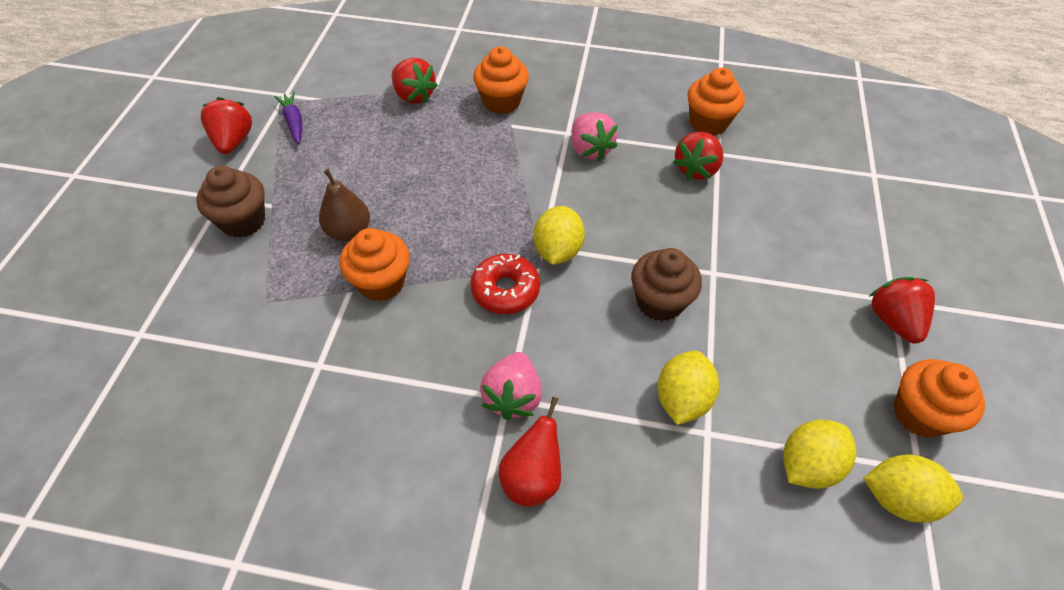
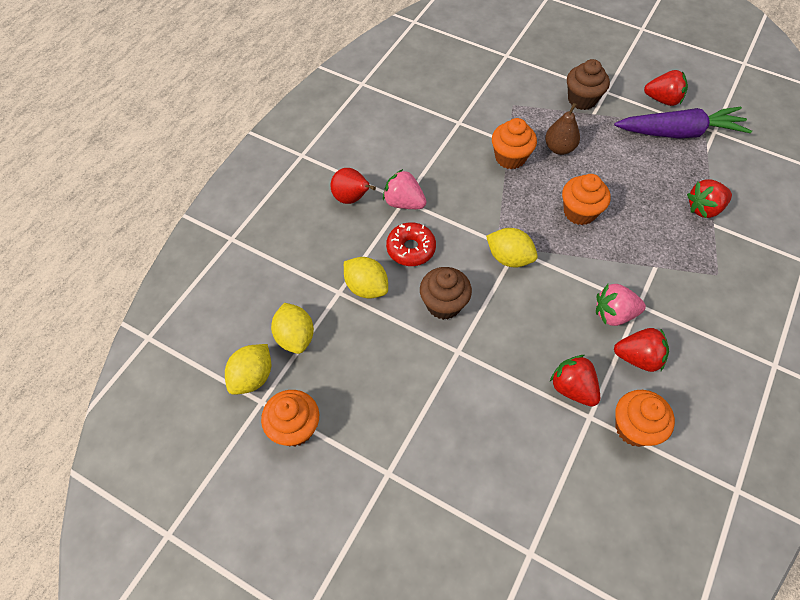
camera: 110 degrees right, 5 degrees up
(294, 122) = (679, 133): purple carrot -> purple carrot, size x2.19
(501, 102) = (688, 267): orange cupcake -> orange cupcake (579, 212)
(505, 290) = (483, 219): red donut -> red donut (411, 249)
(893, 320) = (370, 460): red strawberry -> red strawberry (638, 358)

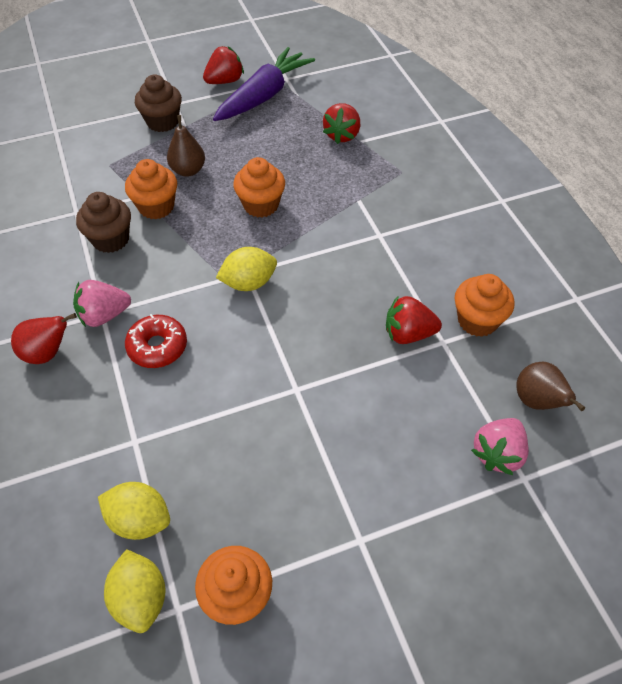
camera: 50 degrees left, 5 degrees down
(366, 287) = (156, 414): yellow lemon -> none
(443, 304) = (240, 364): brown cupcake -> brown cupcake (111, 239)
(605, 521) = (537, 401): none -> brown pear
(614, 314) = (372, 256): pink strawberry -> pink strawberry (497, 453)
(638, 358) = (422, 271): red strawberry -> none

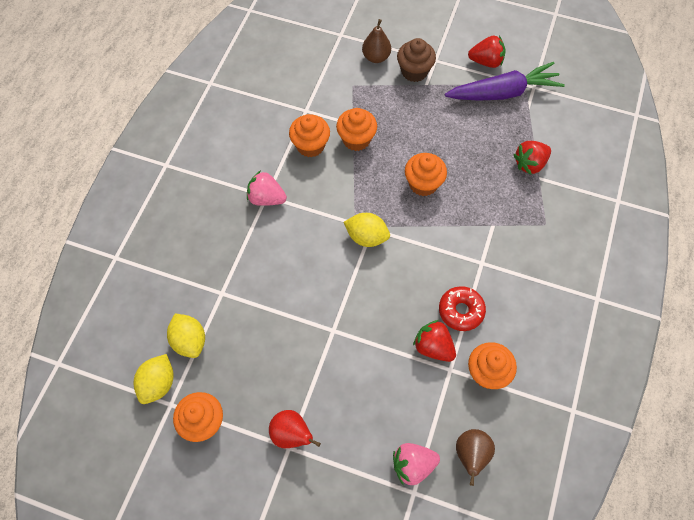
camera: 40 degrees right, 10 degrees up
(47, 353) = (218, 201): red pear -> red pear (291, 434)
(111, 239) = (310, 145): brown cupcake -> orange cupcake
(157, 347) = (279, 242): red donut -> red donut (461, 311)
(188, 170) = (399, 124): brown pear -> brown pear (376, 57)

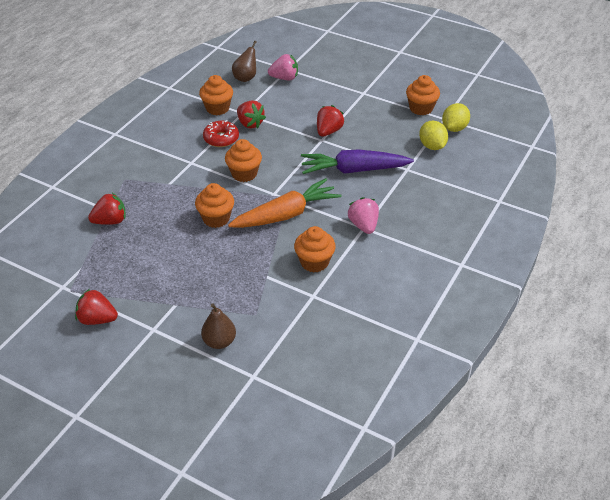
camera: 170 degrees left, 20 degrees down
(266, 198) = (363, 225): pink strawberry -> pink strawberry turned 135 degrees counterclockwise
(291, 434) = (360, 97): red pear -> none
(326, 348) = (328, 131): none -> red strawberry
(351, 200) = (286, 215): none -> orange carrot
(356, 139) = (267, 262): orange cupcake -> orange cupcake (244, 174)
(366, 237) = (280, 188): yellow lemon -> none
(414, 71) = (182, 319): brown cupcake -> none
(503, 93) = (98, 285): purple carrot -> purple carrot (354, 170)

